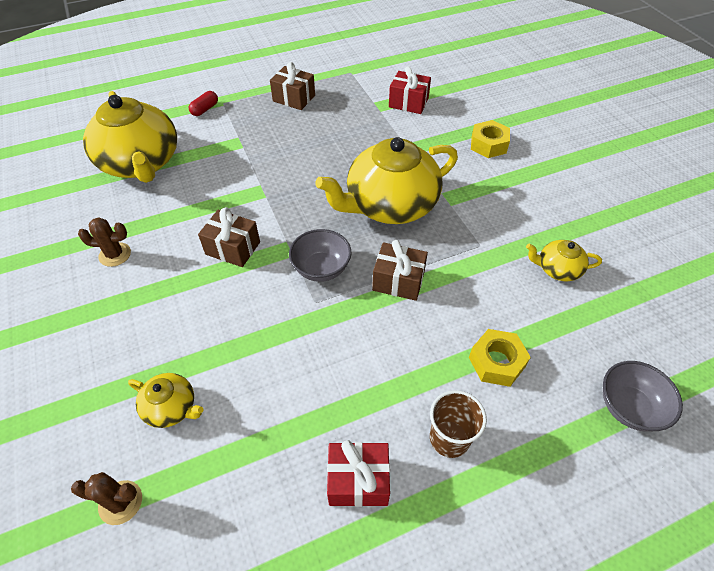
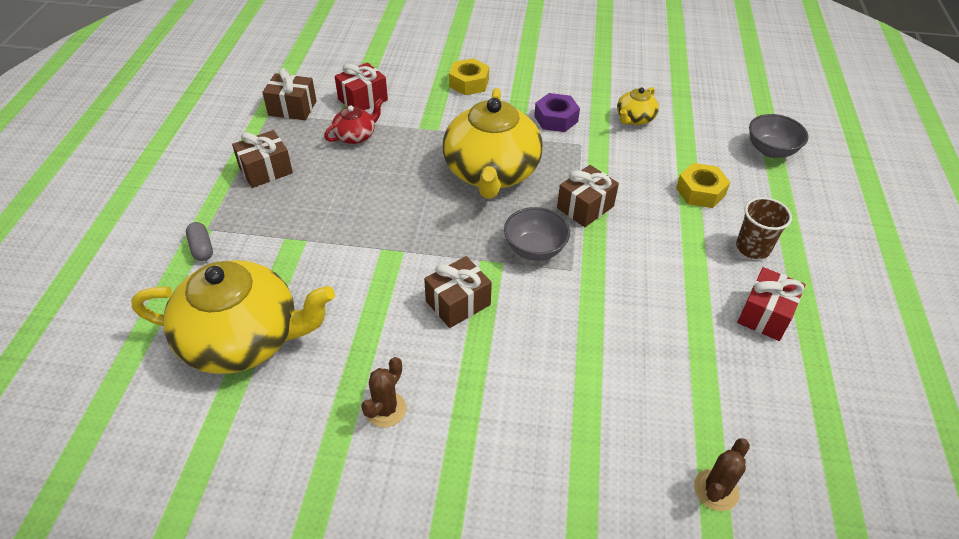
camera: 60 degrees left, 5 degrees down
(171, 407) = (631, 418): yellow teapot -> none
(205, 109) = (201, 248): red capsule -> grey capsule
(365, 118) = (355, 136): none -> red teapot
(366, 78) = (292, 108): none -> brown gift
(498, 215) = (556, 119): none -> purple nut

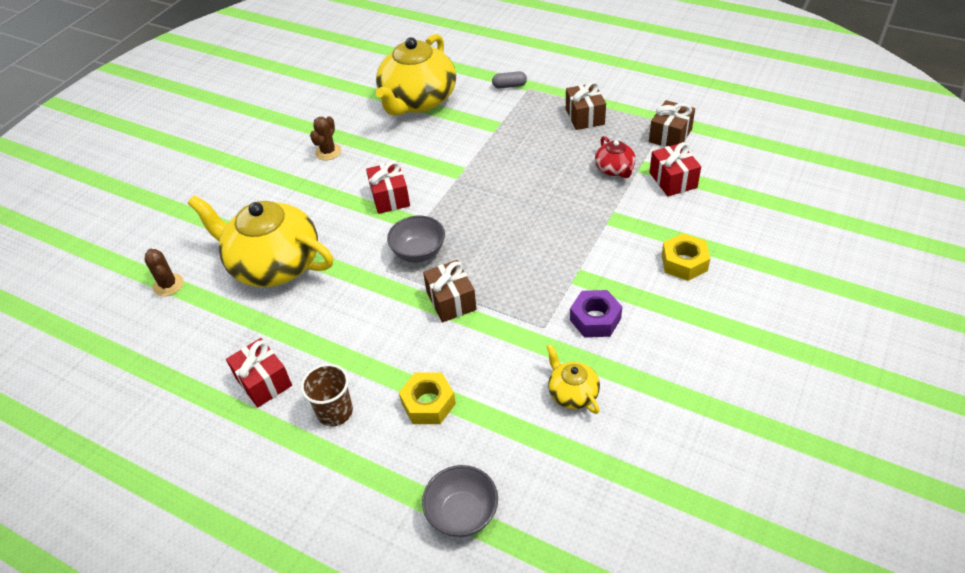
camera: 115 degrees right, 0 degrees up
(385, 409) = (328, 152): brown cactus -> brown cactus turned 60 degrees clockwise
(458, 303) = (390, 197): brown gift -> red gift
(491, 172) = (527, 247): yellow teapot -> yellow teapot (274, 264)

